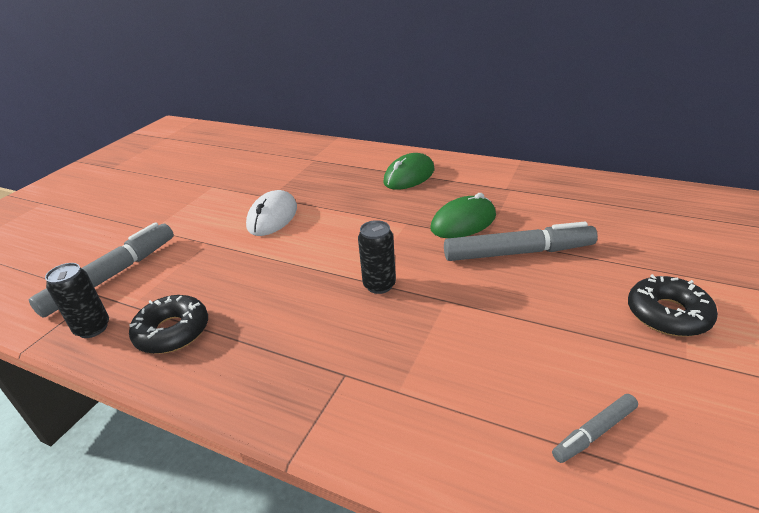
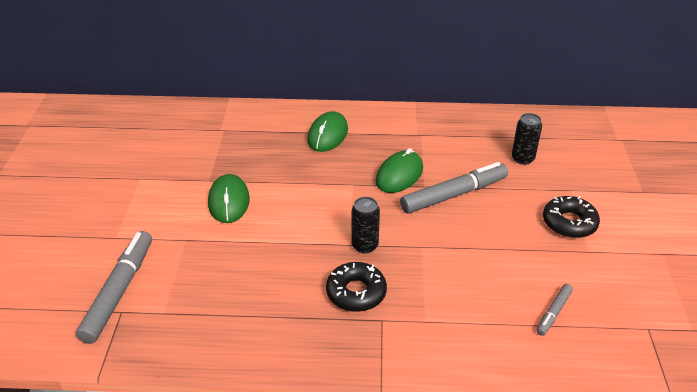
camera: 25 degrees left, 5 degrees up
(93, 328) = (147, 340): black can -> black can (522, 159)
(172, 332) = (222, 324): black donut -> black donut (356, 292)
(272, 217) = (229, 201): white mouse -> green mouse

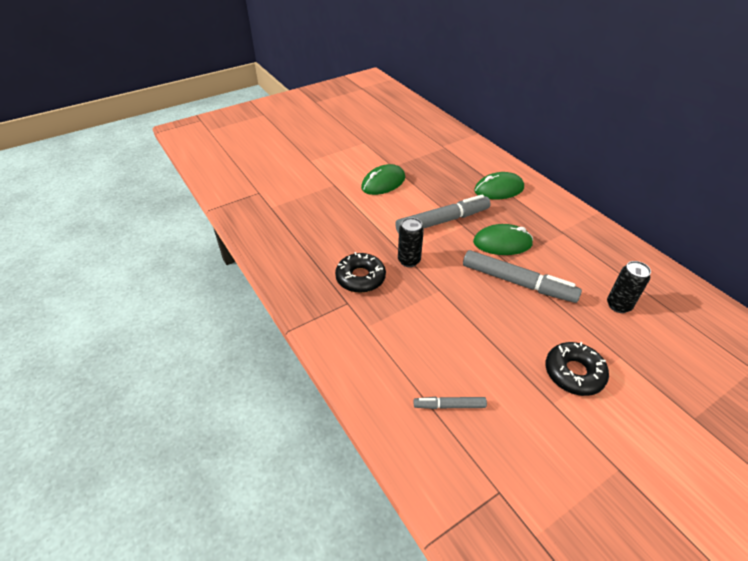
camera: 55 degrees right, 5 degrees up
(119, 291) = (272, 184): grey marker -> grey marker (442, 221)

